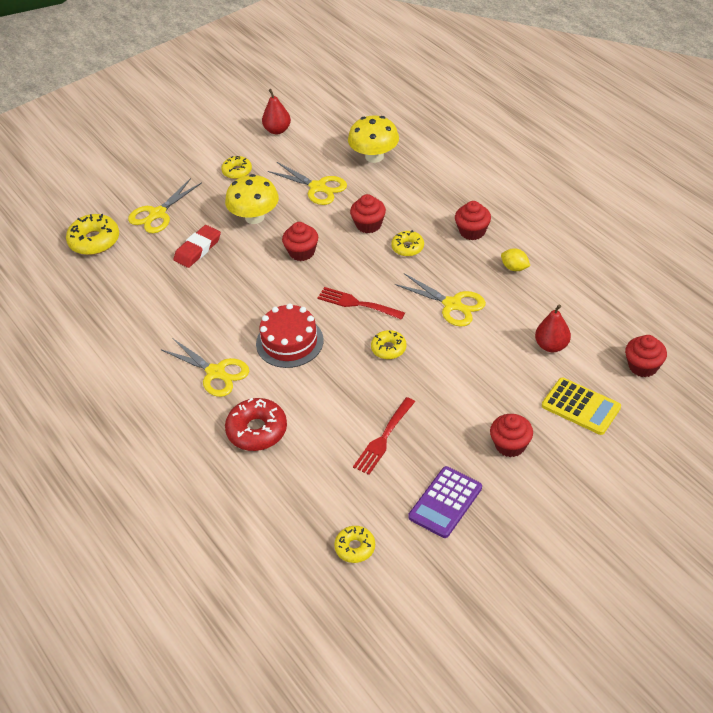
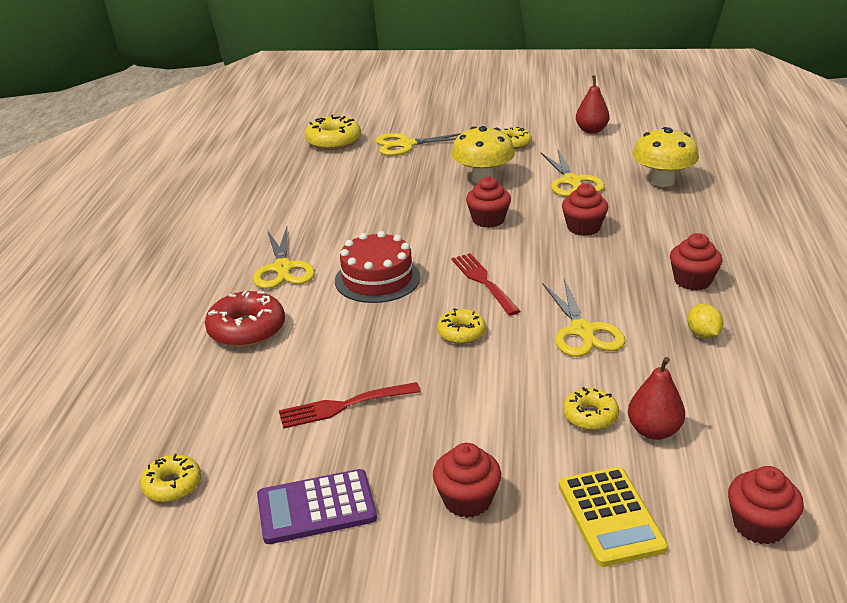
camera: 40 degrees right, 15 degrees down
(197, 249) = (402, 179): red eraser -> none
(407, 247) = (599, 262): yellow donut -> yellow donut (590, 416)

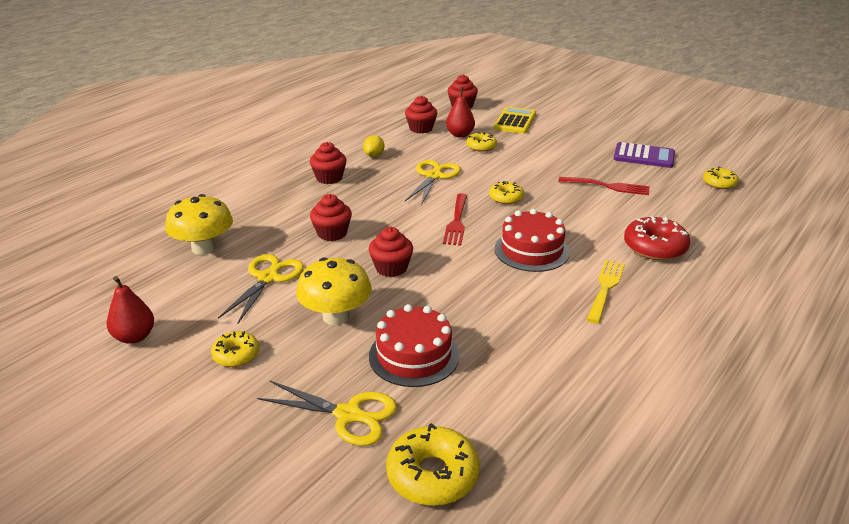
camera: 150 degrees left, 0 degrees up
(283, 268) = (605, 288): yellow scissors -> yellow fork
(399, 178) = (414, 355): none -> red cake
(467, 500) = (570, 140): red cupcake -> red cupcake (421, 128)

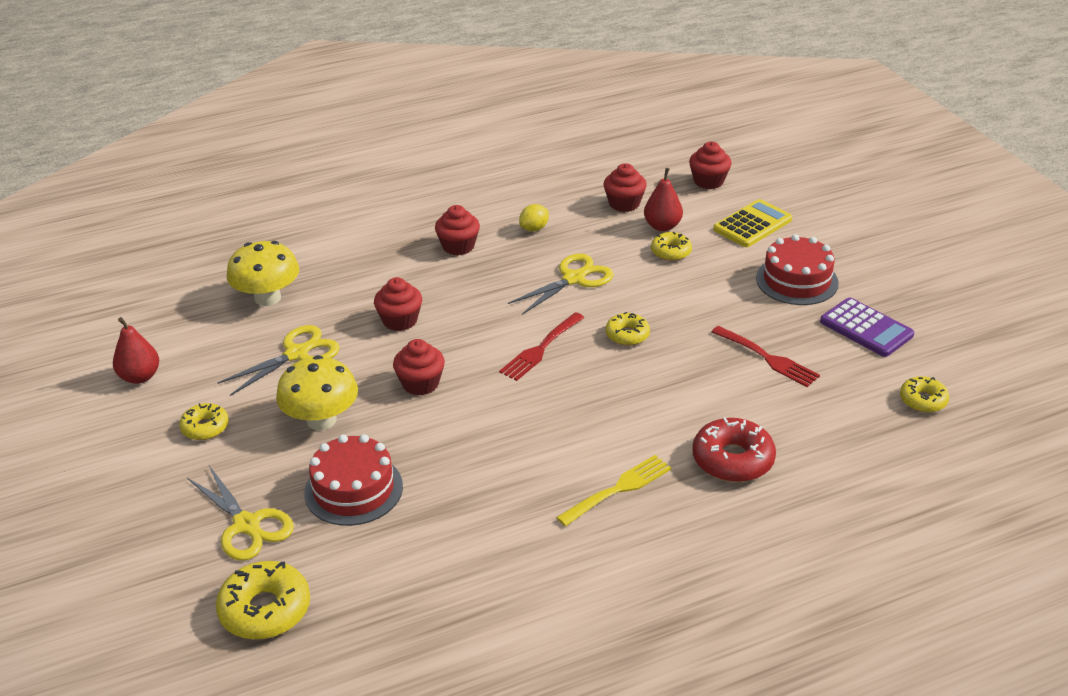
camera: 30 degrees right, 5 degrees up
(531, 250) = (586, 414): red cake -> red cake (797, 280)

